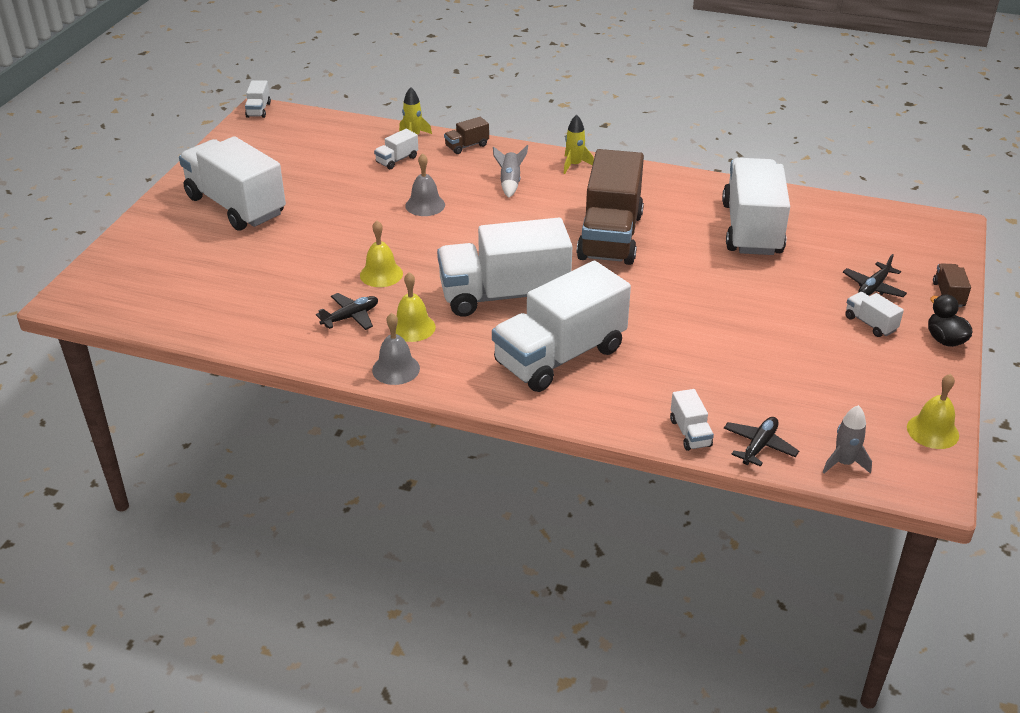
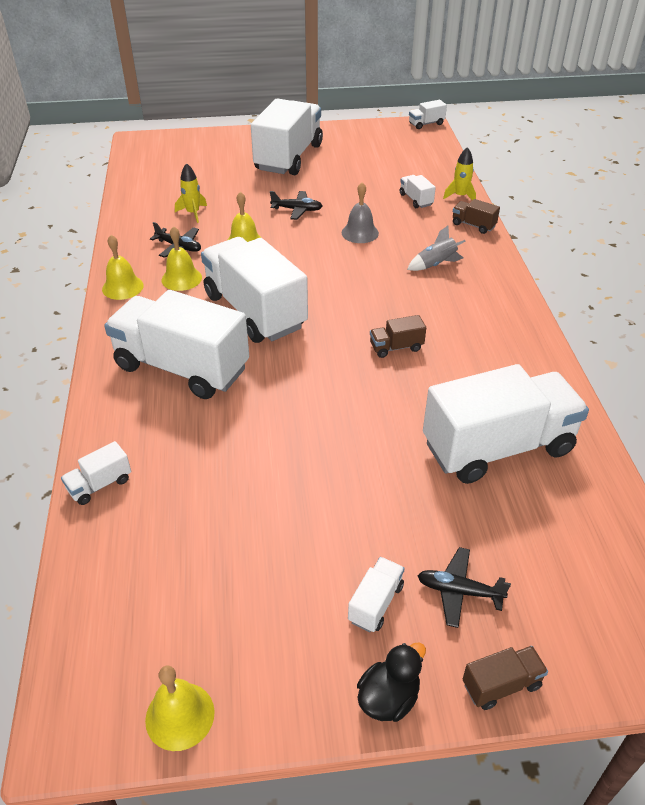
camera: 65 degrees right, 5 degrees up
(396, 369) = (122, 287): grey bell -> yellow bell
(397, 160) = (416, 200): white truck -> white truck turned 45 degrees clockwise
(574, 165) = (503, 291): yellow rocket -> yellow rocket (193, 213)
(610, 236) = (396, 347): brown truck -> brown truck, size x0.40
(759, 446) = (95, 544): black plane -> black plane (297, 210)
(844, 463) = (89, 628): grey rocket -> none

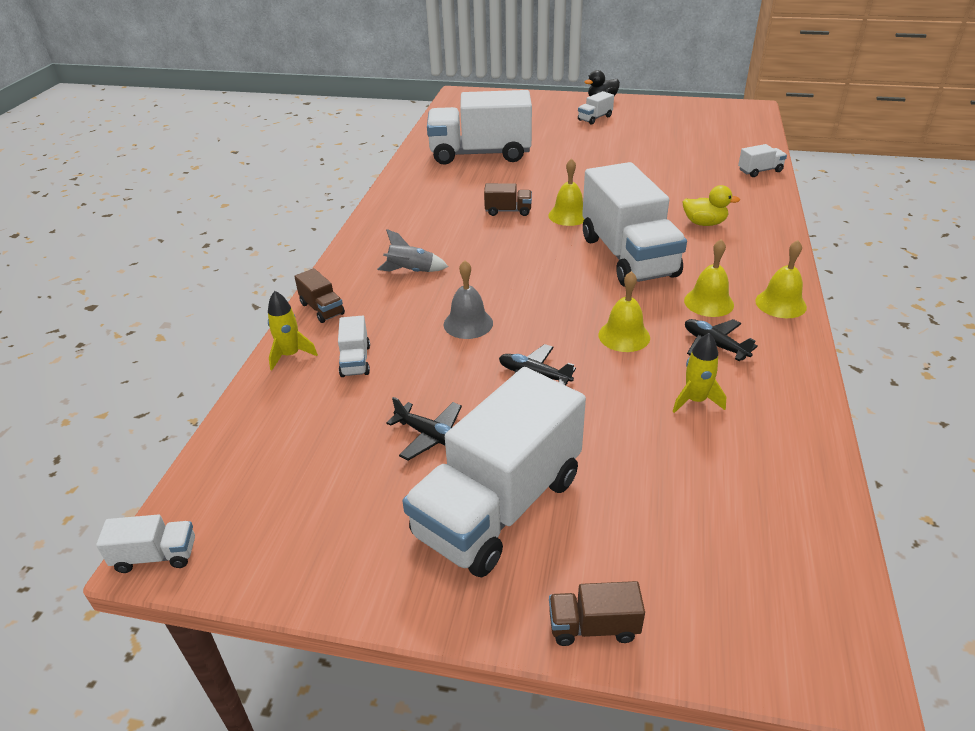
camera: 160 degrees left, 5 degrees down
(180, 715) = (699, 105): yellow bell -> yellow bell (568, 215)
(182, 368) = (704, 223): white truck -> yellow duck
(459, 591) = (549, 116): black plane -> black plane (430, 436)
(501, 685) = (549, 97): brown truck -> brown truck (593, 626)

